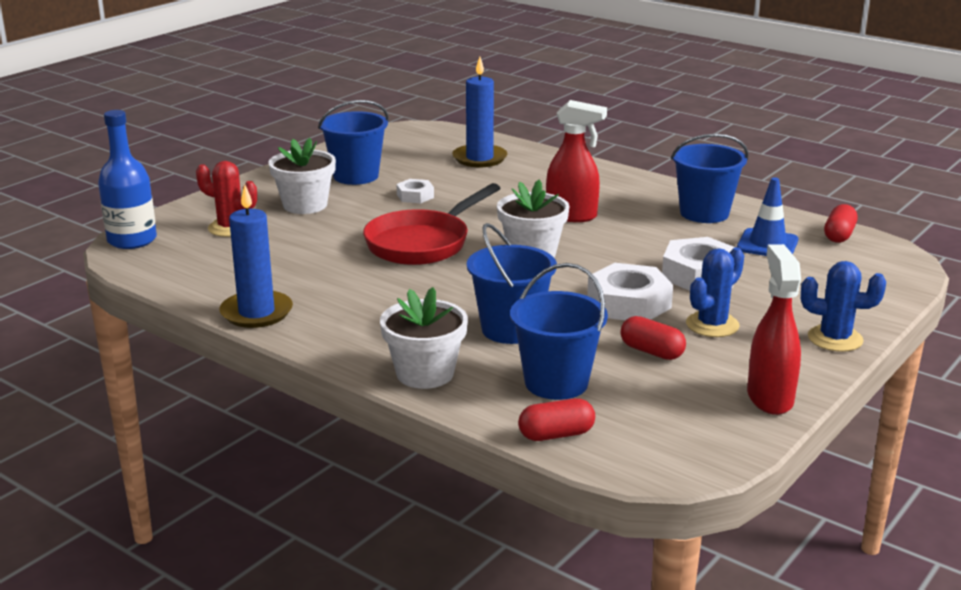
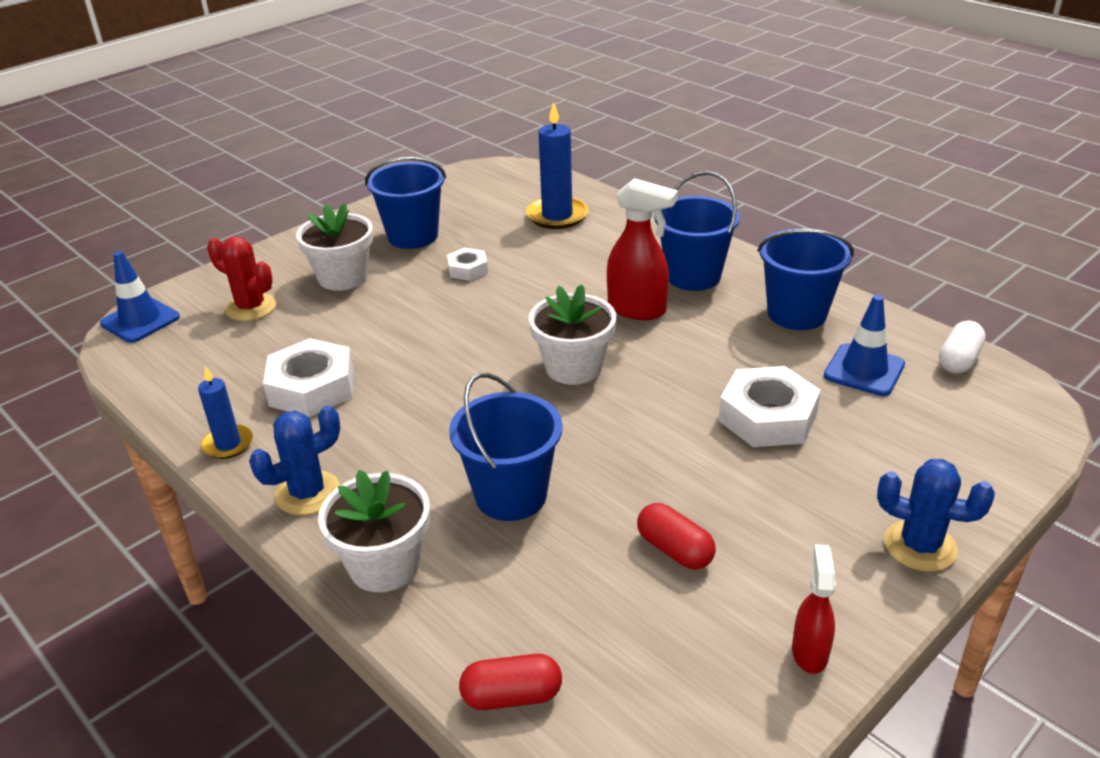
camera: 10 degrees right, 10 degrees up
(132, 240) = (140, 320): blue bottle -> blue traffic cone
(256, 313) = (228, 444): blue candle -> blue candle, size x0.60
(422, 243) = (452, 344): red pan -> none
(556, 383) = (539, 597): blue bucket -> blue bucket (693, 276)
(629, 303) = (667, 460): white nut -> white nut (312, 388)
(712, 325) = (763, 507): blue cactus -> blue cactus (308, 493)
(769, 398) = (809, 652): red spray bottle -> red spray bottle, size x0.61
(839, 235) = (958, 360): red capsule -> white capsule

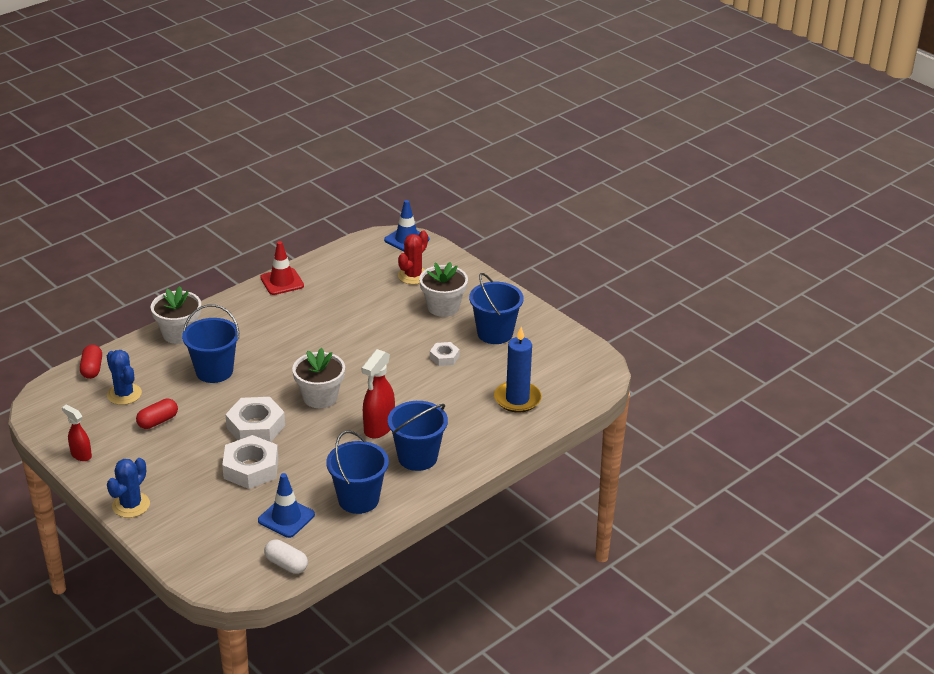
camera: 90 degrees right, 0 degrees up
(228, 444) = (282, 282): blue candle -> red traffic cone
(308, 493) = (236, 309): blue cactus -> blue cactus (124, 394)
(312, 388) = (324, 304): white nut -> white nut (255, 426)
(809, 652) = (81, 455): red spray bottle -> red spray bottle turned 150 degrees counterclockwise

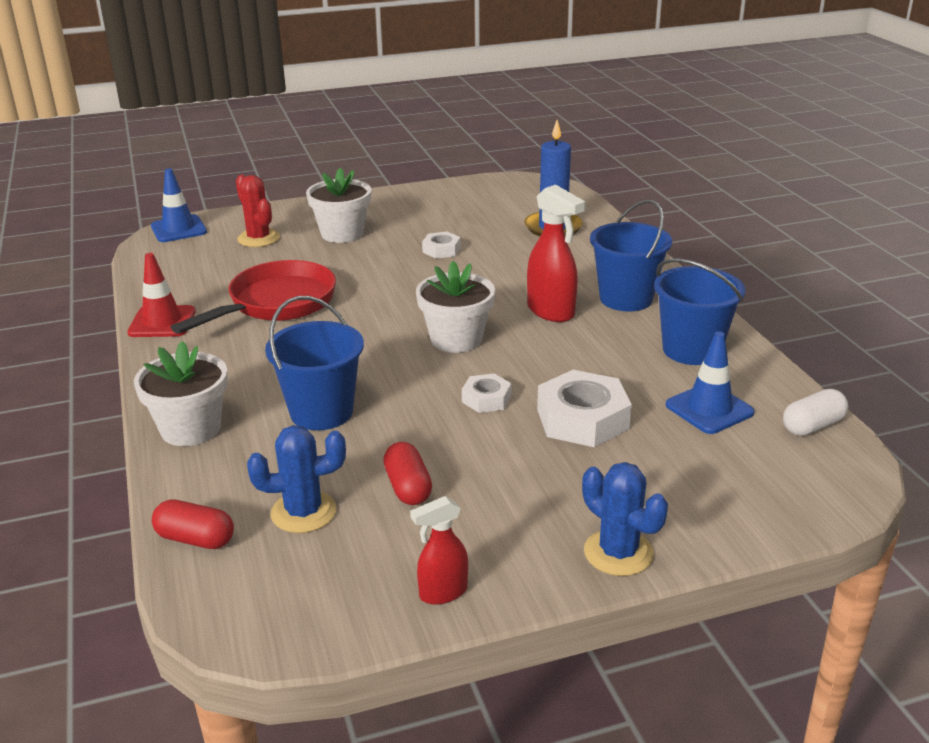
camera: 65 degrees left, 5 degrees down
(255, 426) = (486, 399): white nut -> white nut, size x0.55
(327, 314) = (276, 304): none -> red pan
(495, 333) = (422, 217): blue bucket -> none

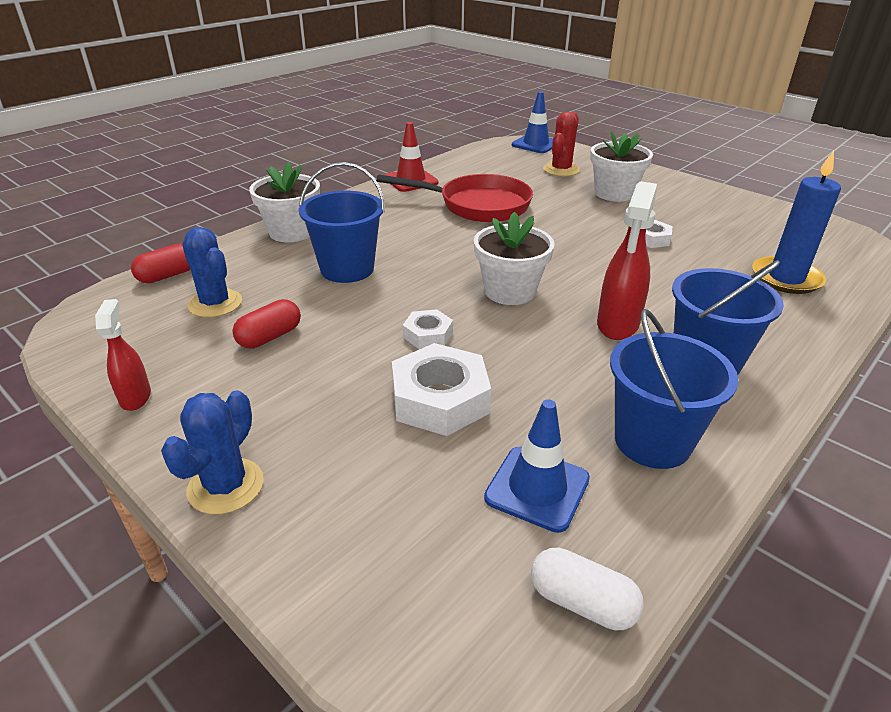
camera: 60 degrees right, 5 degrees up
(195, 539) = (168, 276): red capsule -> red capsule turned 60 degrees clockwise
(442, 593) = (135, 397): red spray bottle -> red spray bottle turned 45 degrees clockwise

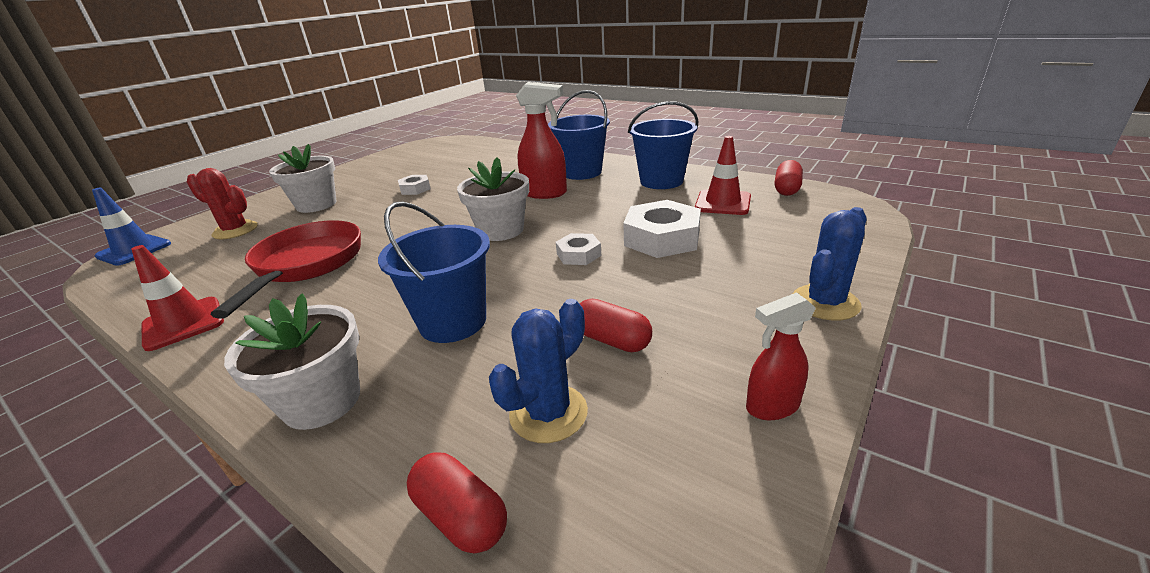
camera: 95 degrees left, 5 degrees down
(226, 486) = (825, 303): blue cactus -> blue cactus turned 60 degrees counterclockwise
(537, 488) = (723, 203): blue traffic cone -> red traffic cone
(582, 602) = (786, 189): white capsule -> red capsule
(786, 278) = (480, 156): blue candle -> none

